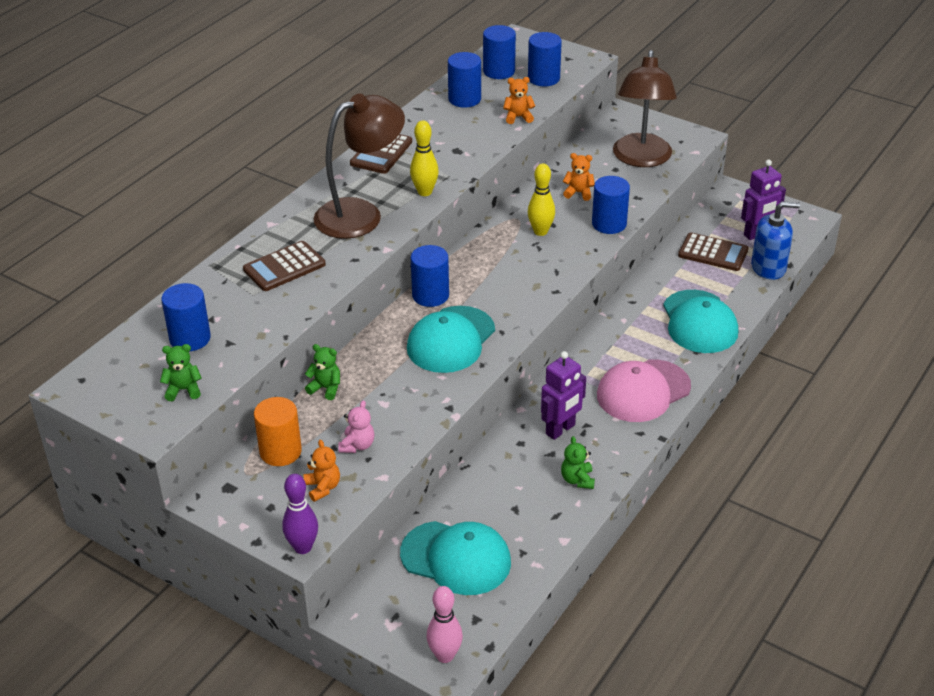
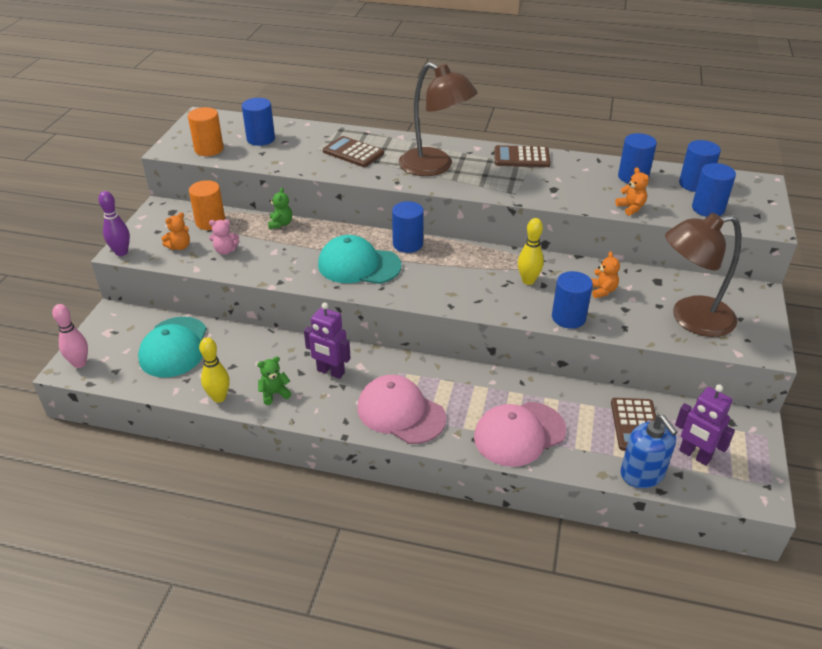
camera: 70 degrees right, 0 degrees up
(183, 390) = (209, 149): green teddy bear -> orange cylinder
(425, 192) = (483, 187): yellow bowling pin -> yellow bowling pin (219, 397)
(699, 322) = (519, 434): turquoise cap -> pink cap

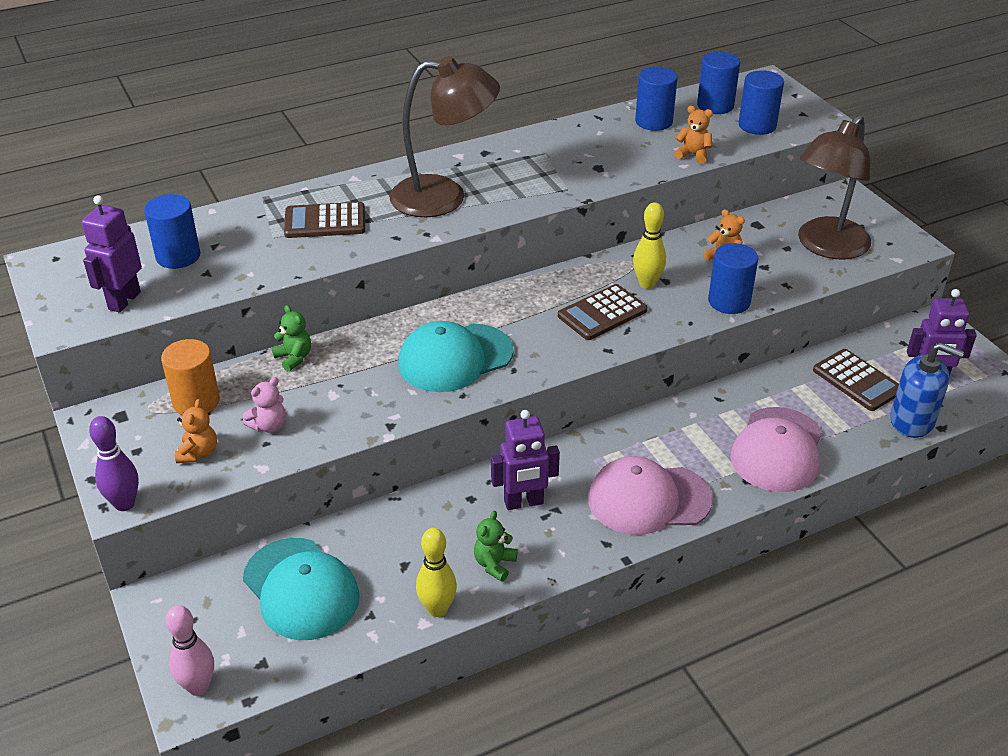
camera: 40 degrees left, 0 degrees up
(209, 149) = (124, 300): orange cylinder -> purple robot
(407, 244) = (476, 307): blue cylinder -> none
(521, 157) = (521, 146): brown calculator -> brown calculator (602, 313)

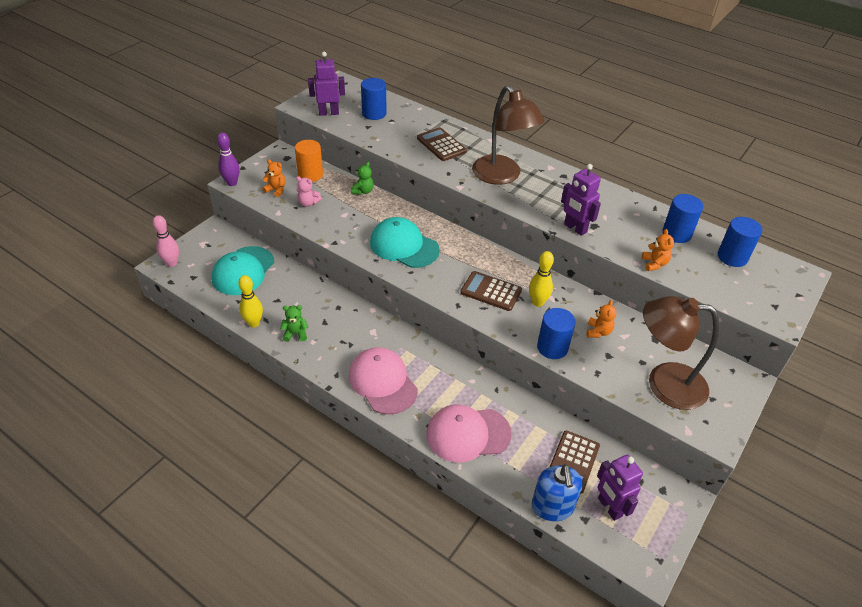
camera: 60 degrees right, 5 degrees up
(198, 453) = (276, 190): orange teddy bear -> orange teddy bear turned 135 degrees counterclockwise
(524, 502) = (347, 329): purple robot -> purple robot (575, 228)
(757, 125) = (729, 285): blue cylinder -> none

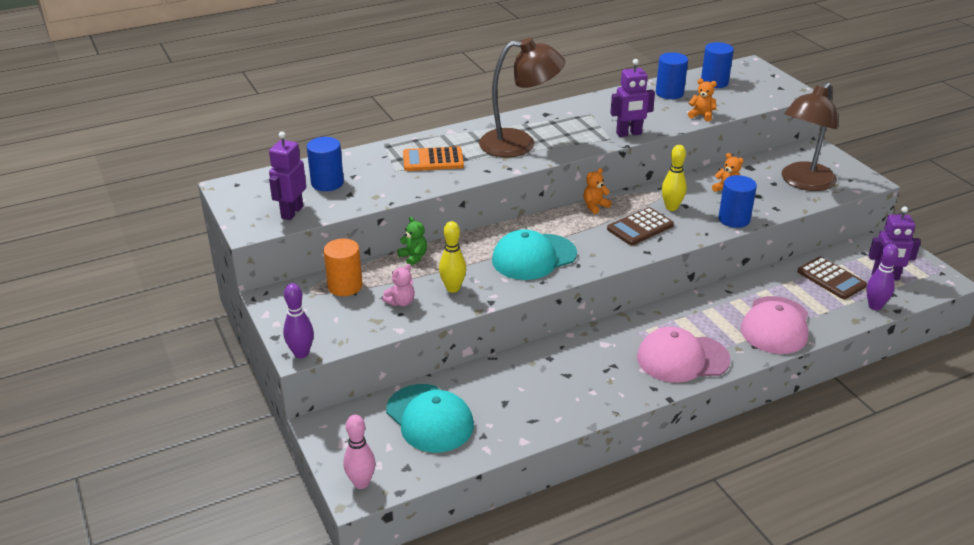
camera: 60 degrees left, 10 degrees down
(254, 323) = (532, 432): yellow bowling pin -> yellow bowling pin (453, 288)
(276, 190) = (351, 320): orange teddy bear -> orange teddy bear (595, 206)
(295, 333) = (572, 402): green teddy bear -> none
(441, 145) = (433, 160): brown calculator -> orange calculator
(552, 506) = (875, 306): blue soap dispenser -> purple bowling pin

